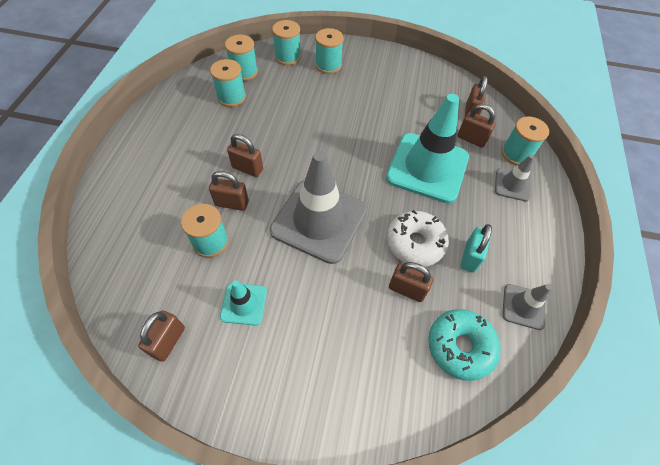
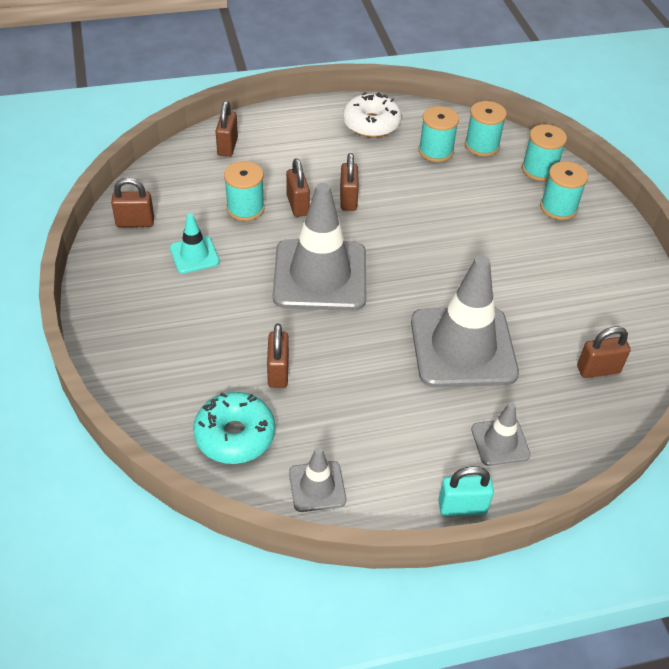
camera: 65 degrees right, 10 degrees down
(415, 243) = (342, 364): white donut -> white donut (371, 124)
(427, 167) = (463, 347): turquoise traffic cone -> grey traffic cone
(470, 257) = (355, 420): turquoise padlock -> turquoise padlock (462, 507)
(471, 139) = (548, 381): brown padlock -> brown padlock (227, 146)
(516, 154) = (561, 437): turquoise spool -> none

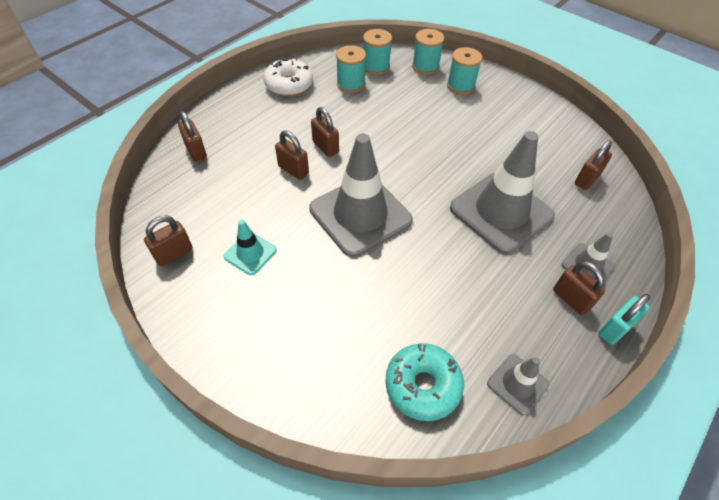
camera: 35 degrees left, 5 degrees up
(245, 208) = (256, 193): turquoise spool -> none
(278, 372) = (403, 310): brown padlock -> brown padlock (571, 299)

